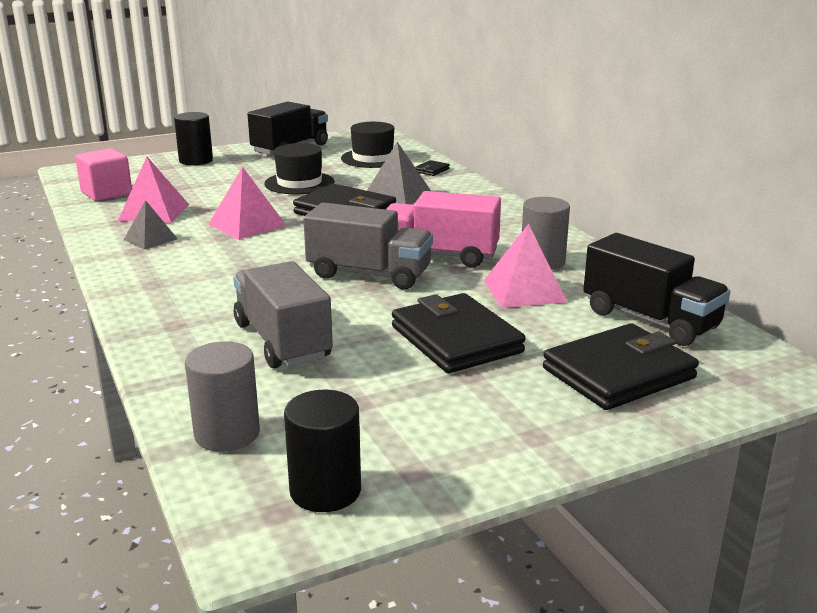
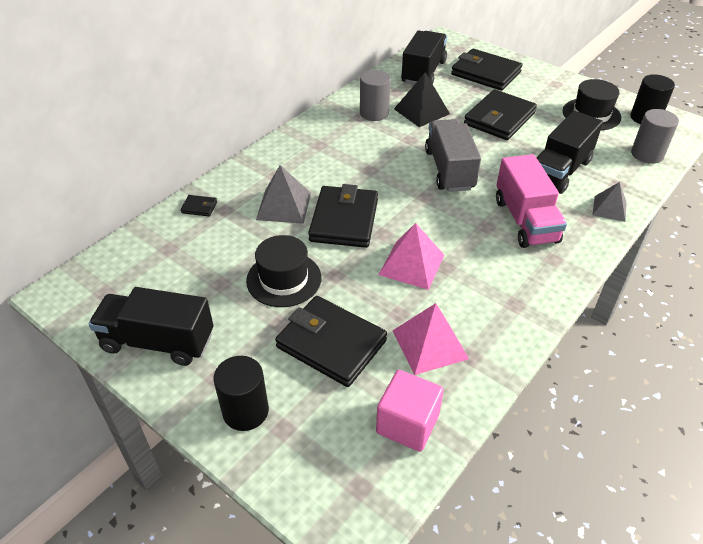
camera: 115 degrees left, 20 degrees up
(150, 239) = (487, 308): grey pyramid -> grey pyramid (609, 208)
(209, 186) = (331, 344): none -> black wallet
(282, 341) = (560, 171): grey truck -> black truck
(373, 158) = (173, 258): black hat -> black hat (591, 114)
(439, 255) = (395, 151): pink truck -> pink truck (525, 220)
(524, 291) = (421, 111): pink pyramid -> black pyramid

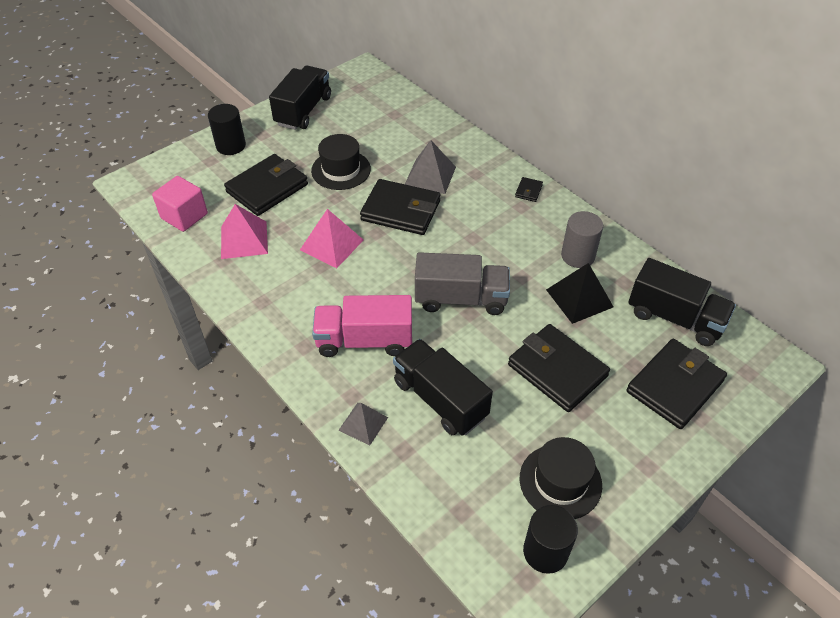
camera: 100 degrees right, 5 degrees up
(199, 207) = (440, 129): black wallet -> black wallet (528, 191)
(647, 154) = (456, 512): grey cylinder -> none

